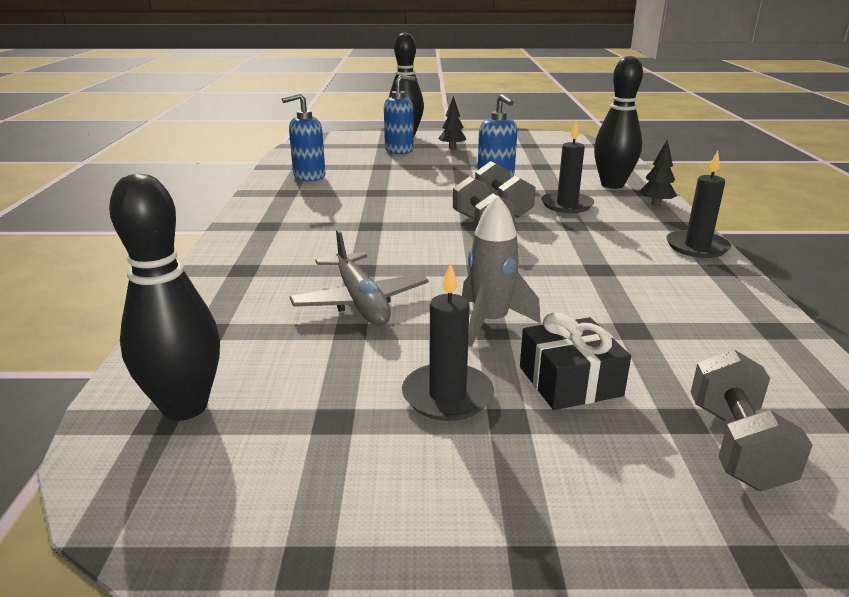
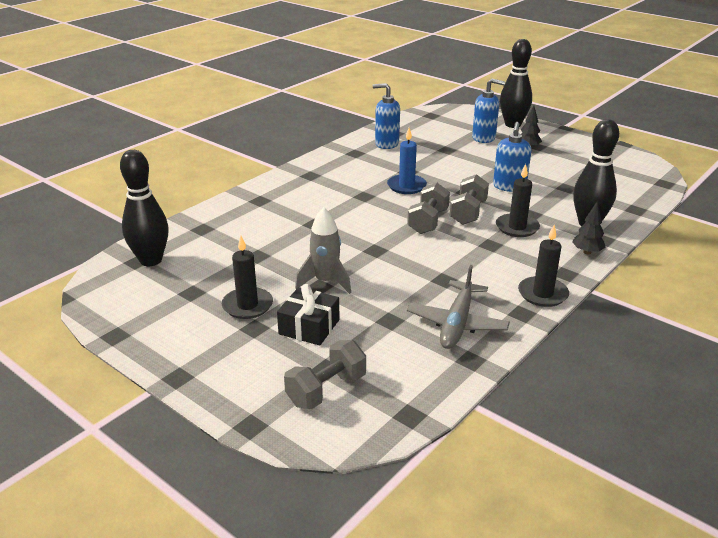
camera: 40 degrees right, 5 degrees up
(360, 301) = (285, 242): grey plane -> grey plane (457, 323)
(400, 204) = (406, 186): none -> blue candle

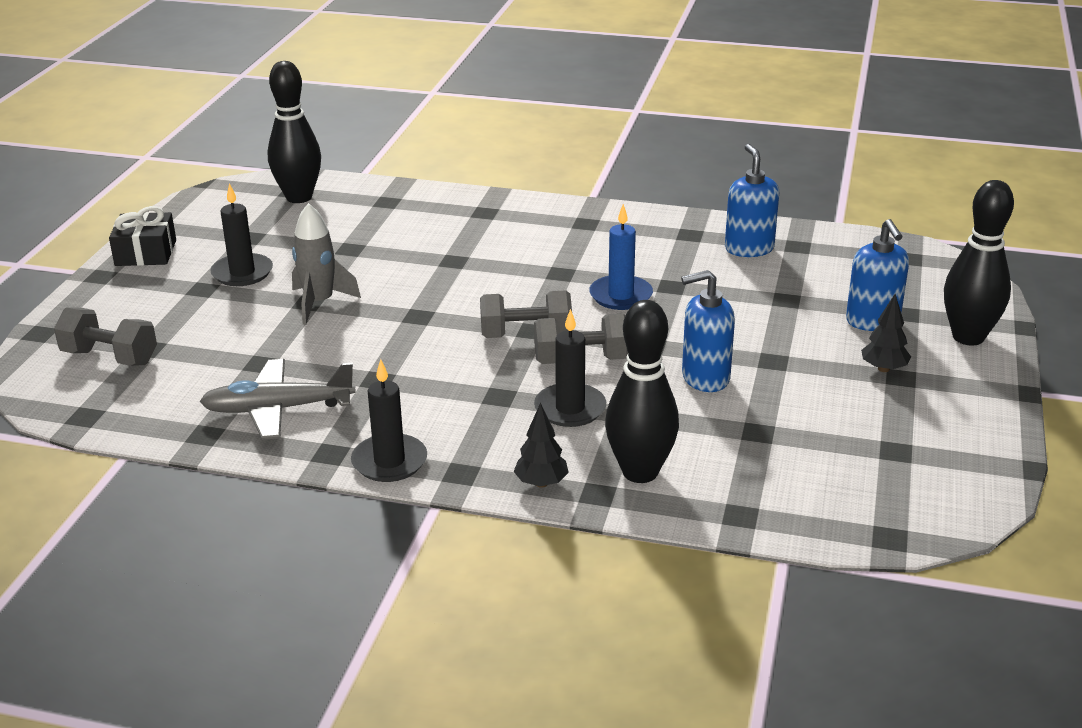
camera: 65 degrees right, 0 degrees up
(309, 327) = (220, 318): black gift -> black gift (146, 253)

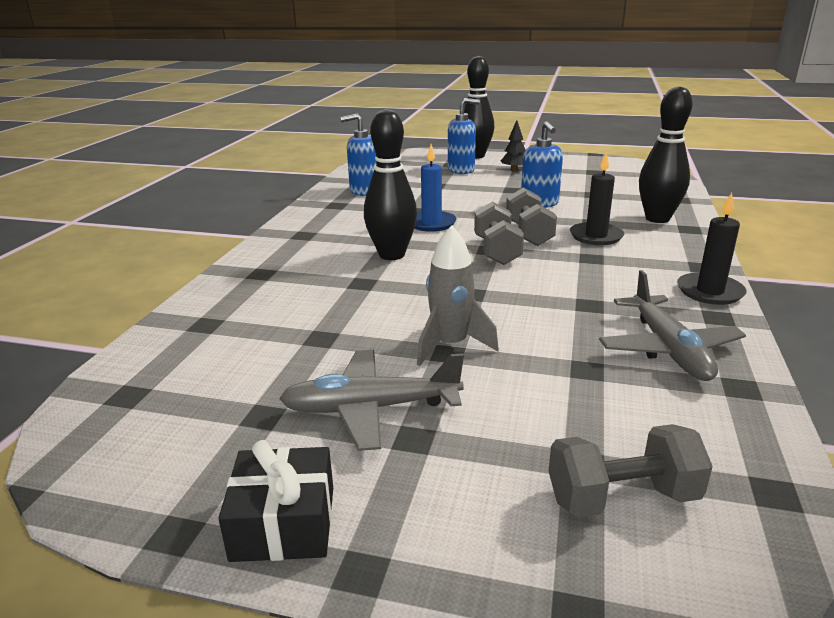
camera: 90 degrees left, 5 degrees down
(110, 357) = (622, 498): grey dumbbell -> grey dumbbell turned 60 degrees clockwise
(242, 273) = (371, 408): black candle -> grey plane
(299, 197) = (153, 387): black bowling pin -> black bowling pin (392, 255)
(541, 483) = (692, 243): black tree -> none

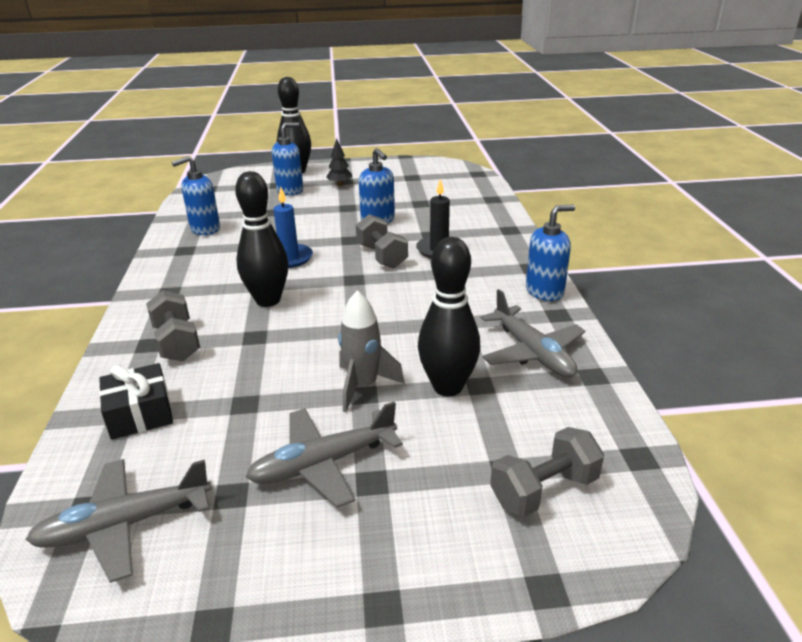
camera: 20 degrees left, 5 degrees up
(151, 418) = (125, 524): none -> grey plane
(284, 523) = (301, 587): black gift -> black gift (140, 414)
(497, 251) = (361, 280): grey dumbbell -> grey dumbbell (177, 342)
(657, 219) = (481, 223): black bowling pin -> black bowling pin (447, 387)
(710, 292) = (545, 291): black candle -> blue soap dispenser

